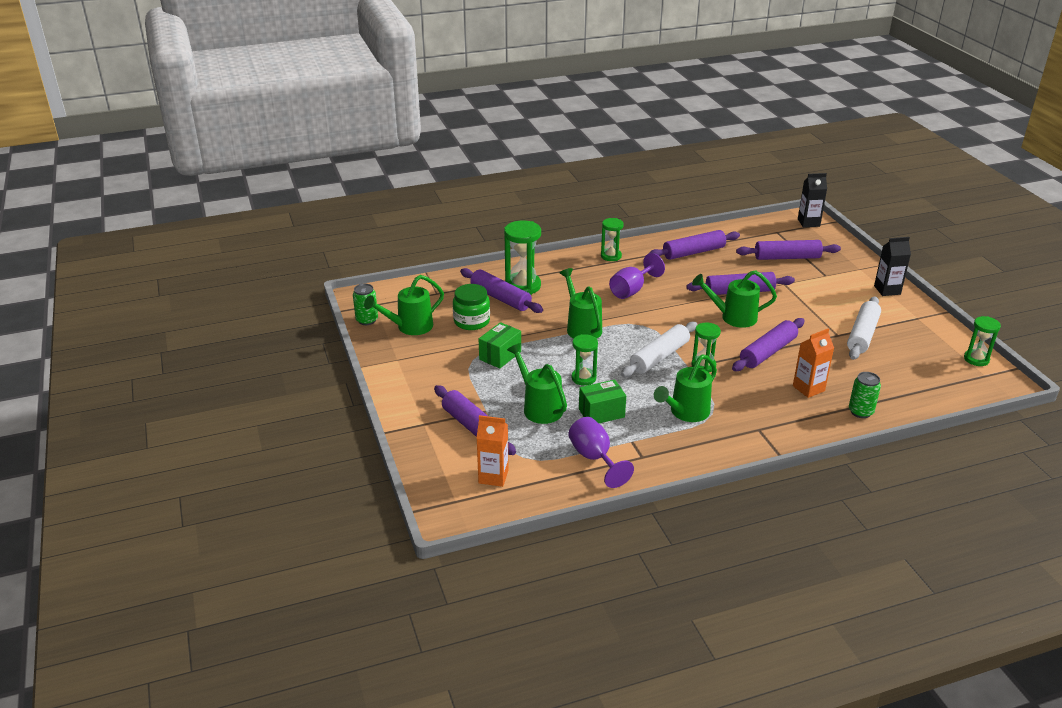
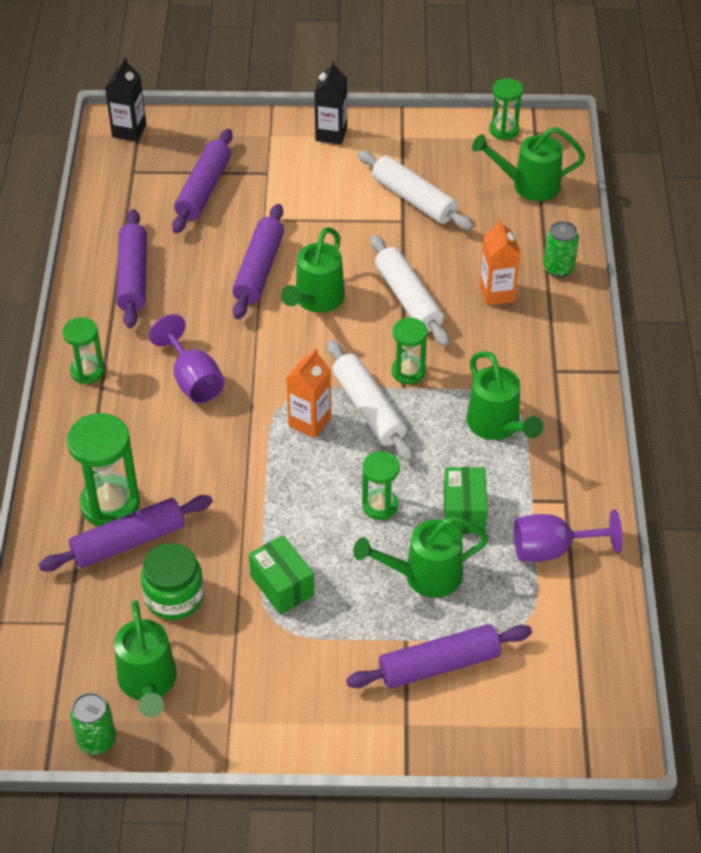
camera: 70 degrees left, 15 degrees up
(493, 476) = (550, 670): orange carton -> orange carton (309, 422)
(582, 327) = (258, 468): green watering can -> green watering can (528, 185)
(767, 352) = (408, 299): purple rolling pin -> white rolling pin

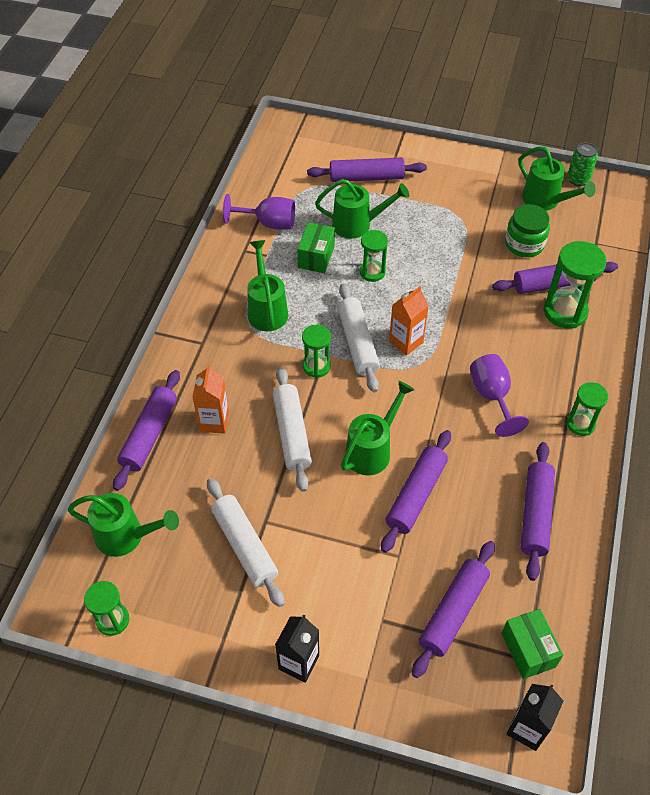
camera: 165 degrees left, 5 degrees up
(148, 683) = (545, 201): green watering can -> green watering can turned 135 degrees clockwise
(282, 586) = (452, 237): green box -> green box (528, 650)
(558, 268) = (149, 434): green can -> purple rolling pin

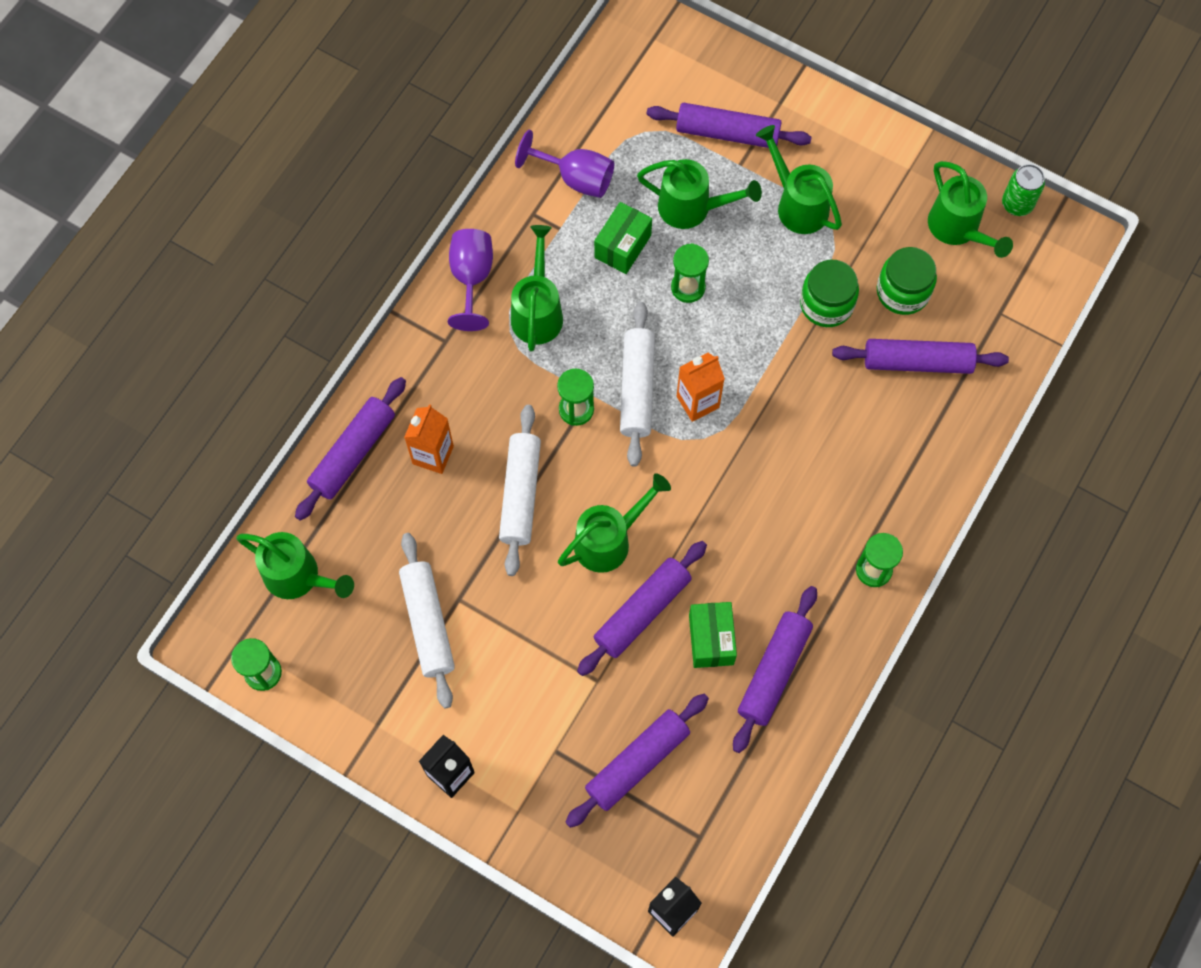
camera: 15 degrees right, 15 degrees up
(430, 208) = (797, 204): none -> green watering can
(474, 262) = (826, 304): none -> green jar
(492, 397) = (778, 505): purple goblet -> purple goblet (471, 278)
(528, 650) = (705, 827): green box -> green box (711, 640)
(565, 312) = (916, 408): green hourglass -> none

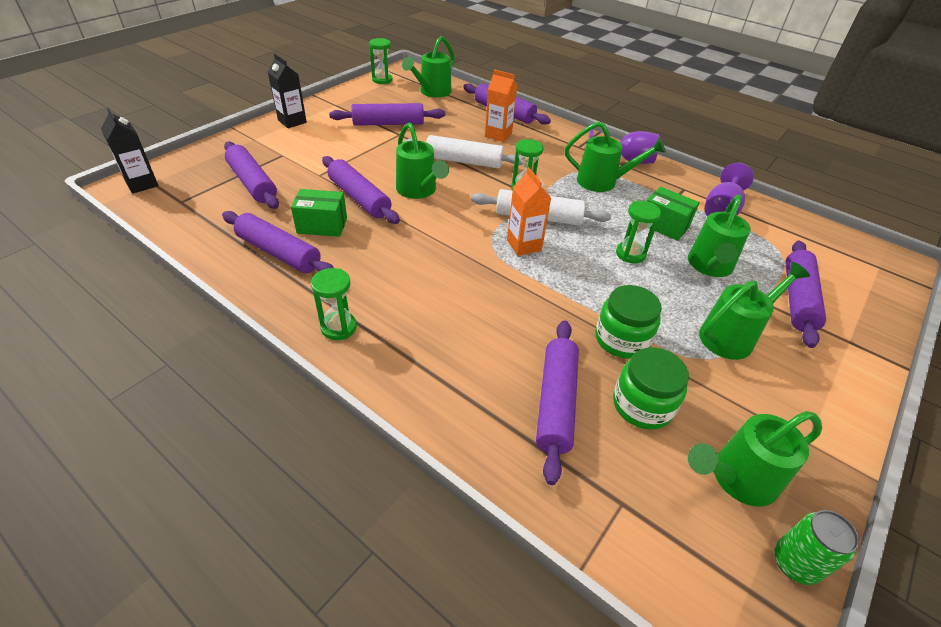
camera: 95 degrees right, 25 degrees down
(428, 623) = (388, 123): white rolling pin -> purple rolling pin

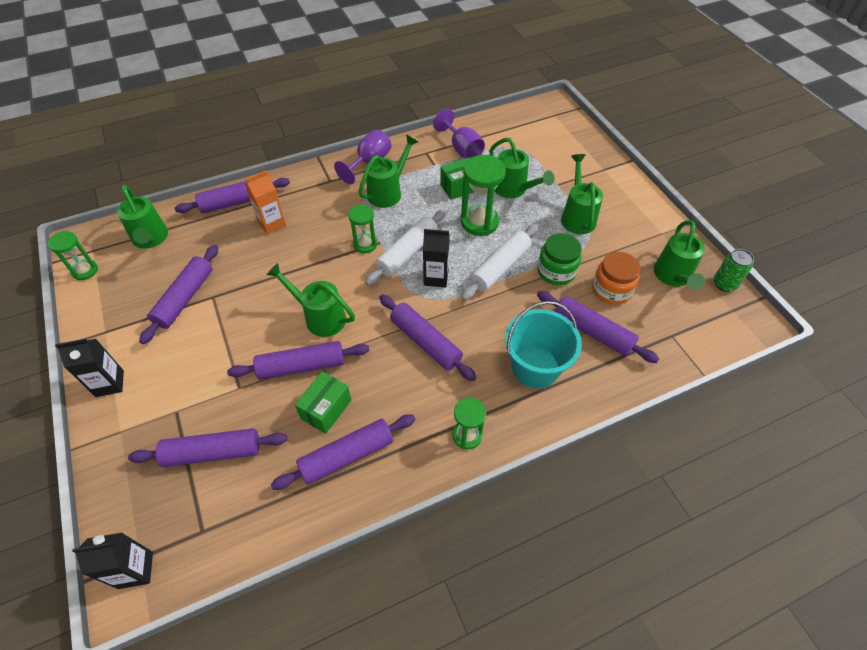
camera: 60 degrees left, 10 degrees up
(419, 191) = (320, 317): green watering can -> green watering can turned 150 degrees counterclockwise
(462, 359) = (535, 367): none -> turquoise bucket
(464, 161) = (296, 266): white rolling pin -> white rolling pin (500, 267)
(524, 245) = (436, 278): orange carton -> black carton
(630, 254) = (479, 222): green hourglass -> green hourglass, size x1.64
(642, 405) = (611, 290): green jar -> orange jar
(797, 299) = (562, 168): purple rolling pin -> purple rolling pin (425, 342)

